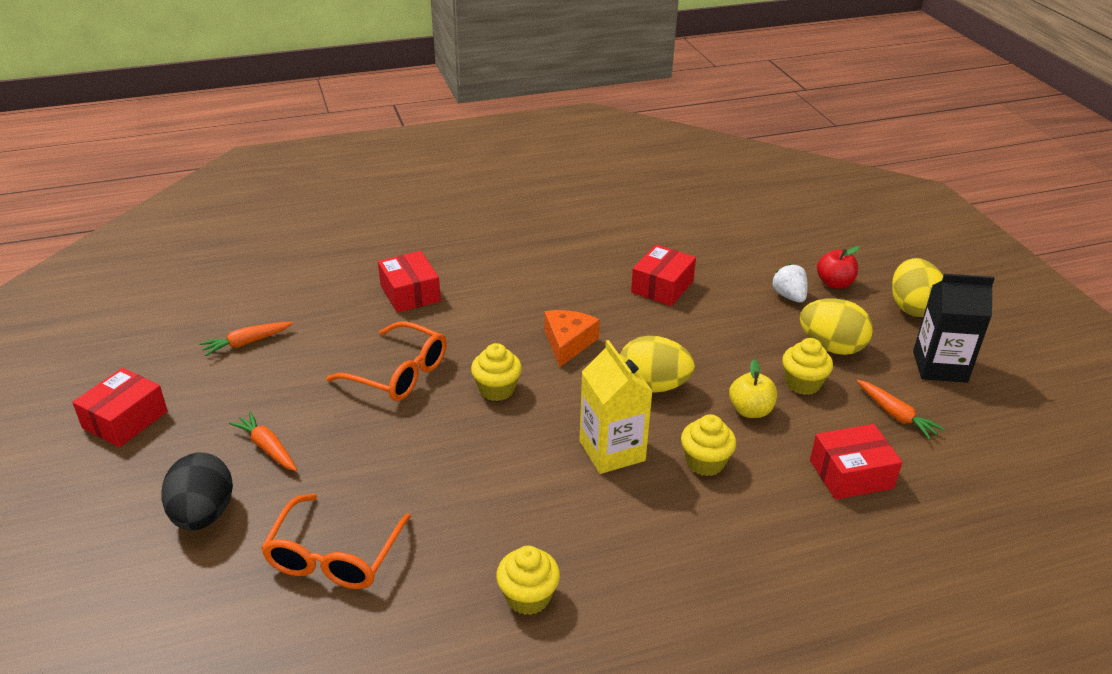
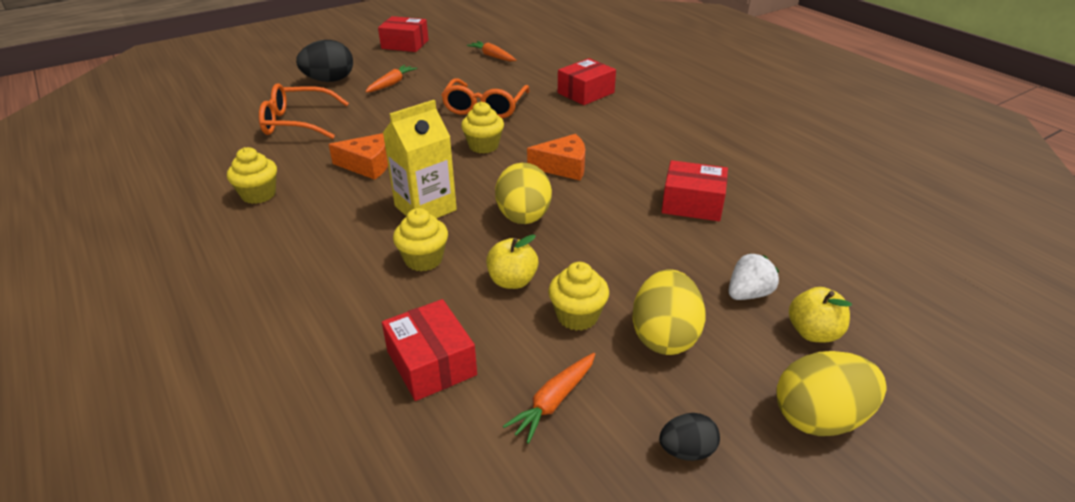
camera: 75 degrees right, 0 degrees up
(497, 489) = (368, 165): none -> orange cheese
(834, 283) = (813, 333): red apple -> yellow apple
(939, 366) = (686, 451): black carton -> black egg

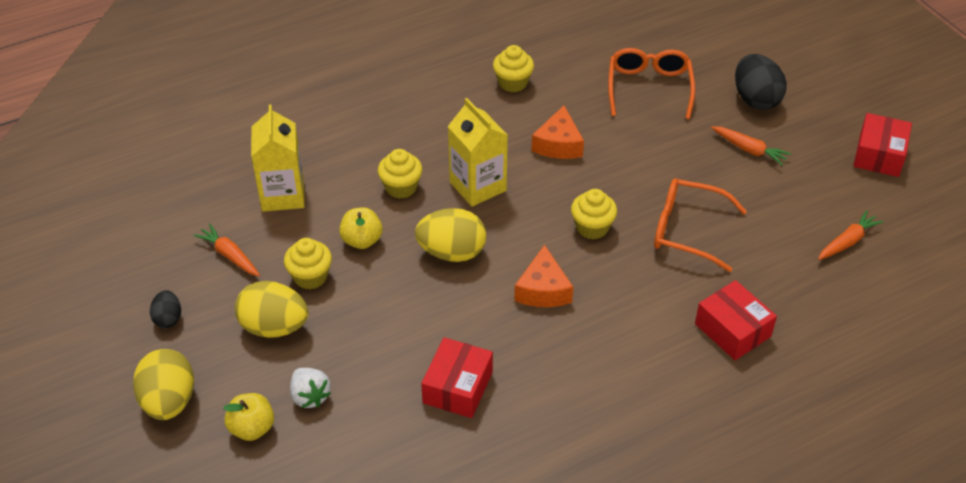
camera: 95 degrees right, 10 degrees up
(431, 363) = (283, 195): red box -> yellow carton

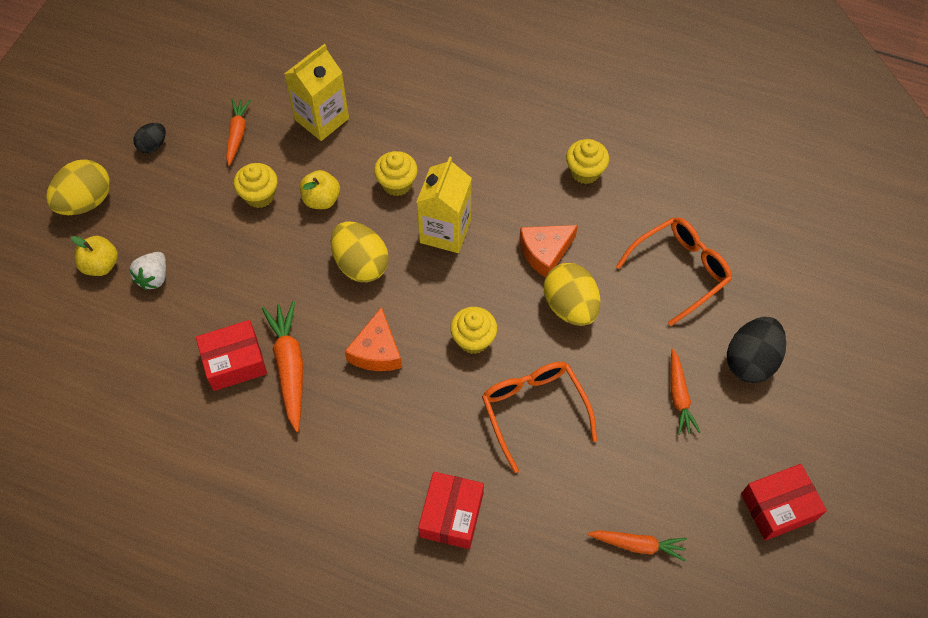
camera: 50 degrees right, 15 degrees up
(274, 327) = (196, 210): yellow egg -> yellow egg (570, 306)
(501, 353) = (289, 367): none -> orange carrot
(543, 290) = (377, 351): orange cheese -> orange cheese turned 45 degrees counterclockwise

